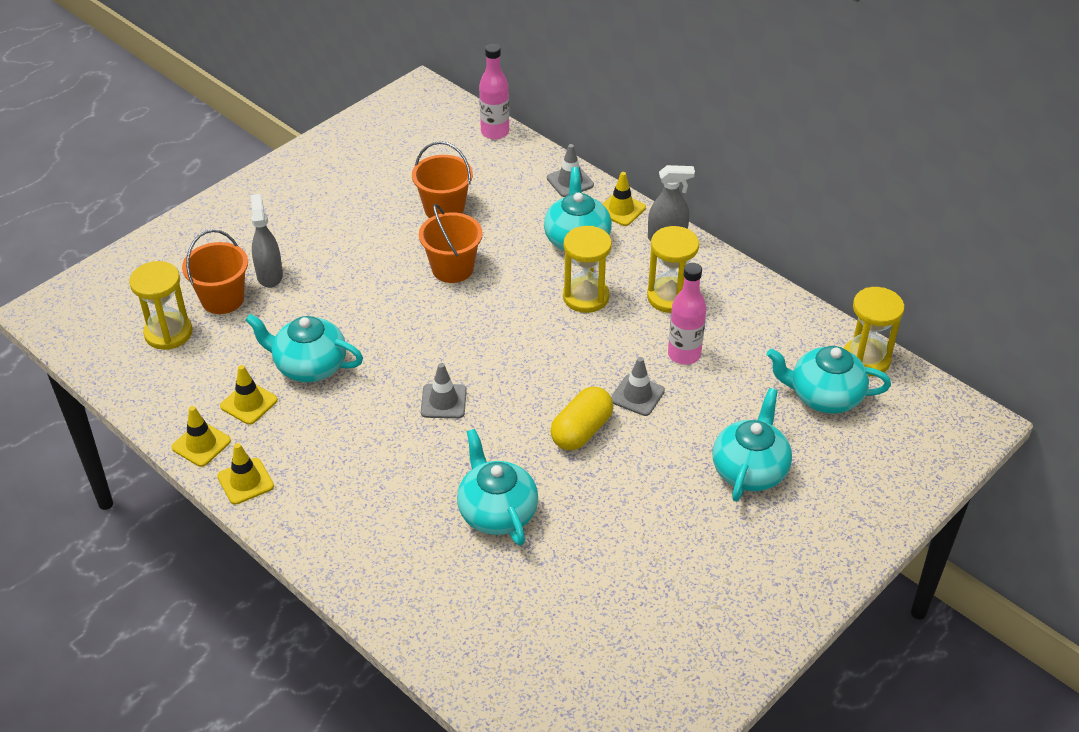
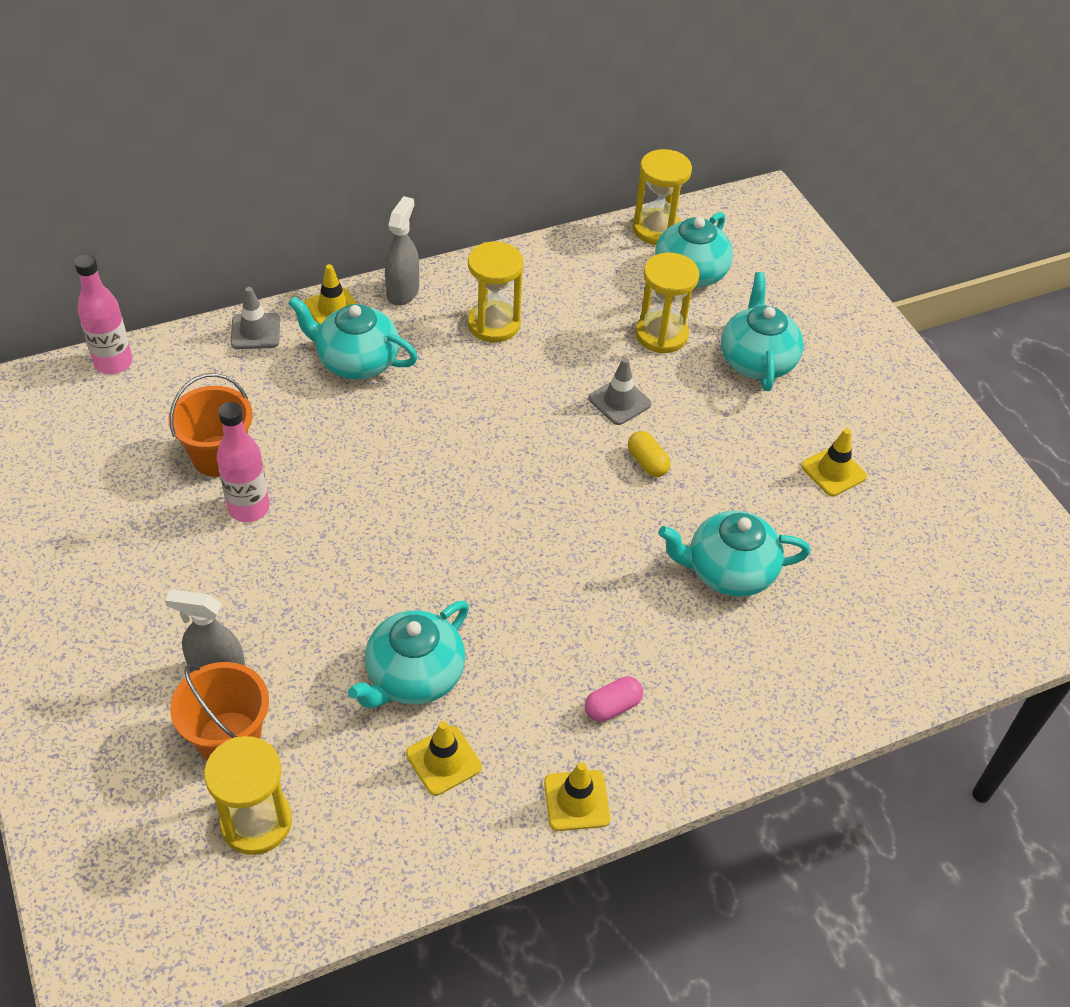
camera: 70 degrees left, 5 degrees up
(201, 444) = (489, 834): yellow traffic cone -> yellow traffic cone (833, 471)
(333, 478) = (612, 707): none -> pink capsule
(443, 401) = (544, 563): grey traffic cone -> none
(452, 268) = (331, 483): orange bucket -> none
(581, 431) = (647, 462): yellow capsule -> yellow capsule, size x0.61
(585, 297) = (452, 387): yellow hourglass -> yellow hourglass (661, 335)
(684, 354) = (582, 346): pink bottle -> pink bottle (249, 508)
(750, 470) = (756, 360): turquoise teapot -> turquoise teapot turned 45 degrees clockwise

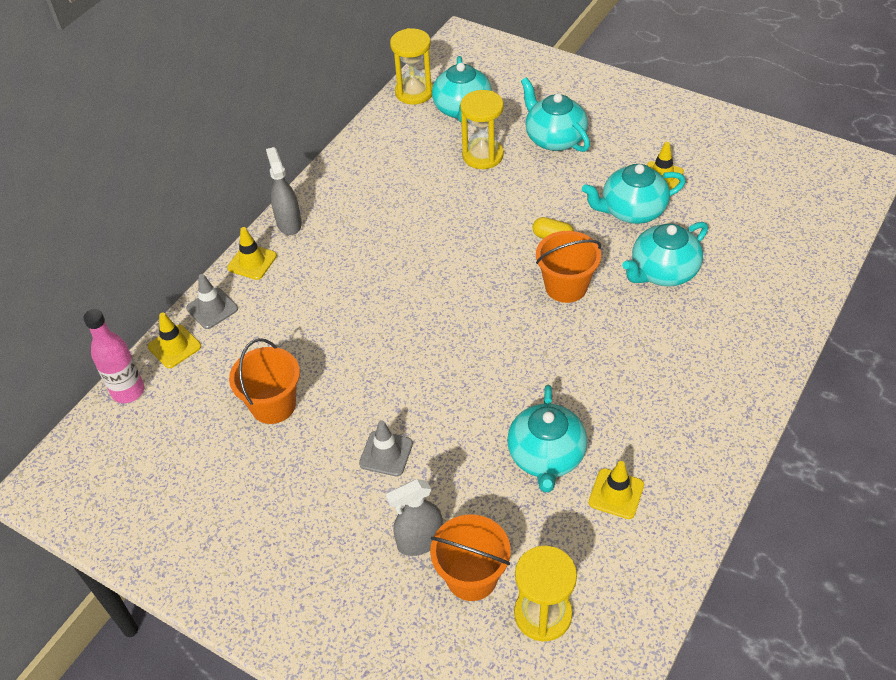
camera: 30 degrees left, 0 degrees up
(249, 508) = (330, 425): pink bottle -> none
(356, 361) = (304, 286): turquoise teapot -> turquoise teapot (631, 211)
(493, 324) = (371, 209): yellow hourglass -> none
(576, 800) = (714, 461): yellow traffic cone -> yellow traffic cone (174, 346)
(609, 521) = (566, 286): none -> orange bucket
(612, 707) = (678, 393): pink capsule -> none
(619, 401) = (499, 211): grey traffic cone -> grey traffic cone (386, 453)

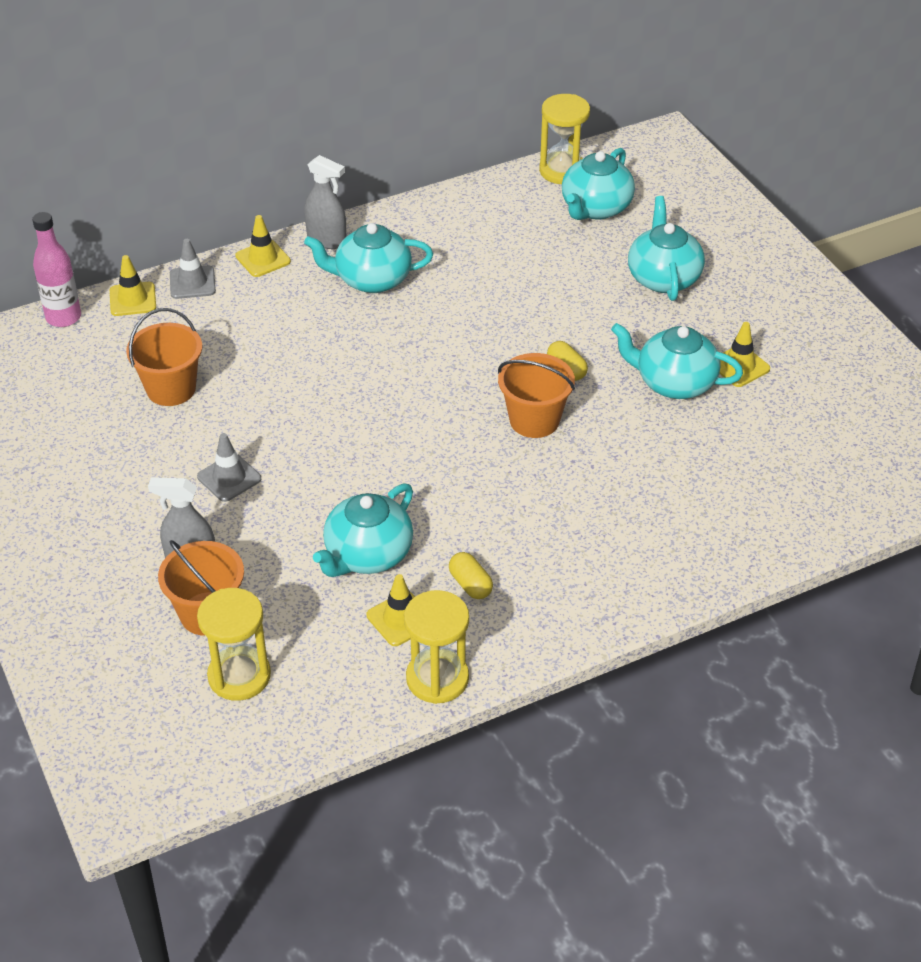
camera: 30 degrees right, 5 degrees down
(289, 223) = (327, 240): grey spray bottle -> grey spray bottle turned 105 degrees clockwise
(482, 155) = (572, 261): yellow hourglass -> yellow hourglass (437, 678)
(639, 437) = (470, 584): none -> yellow capsule
(662, 272) = (646, 454): turquoise teapot -> turquoise teapot (371, 279)

